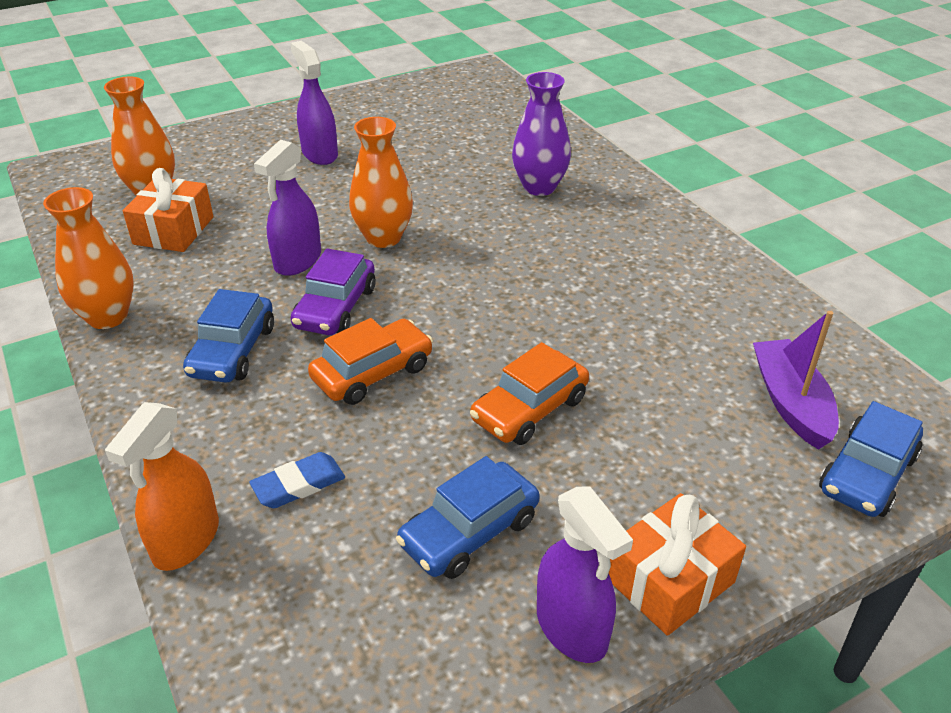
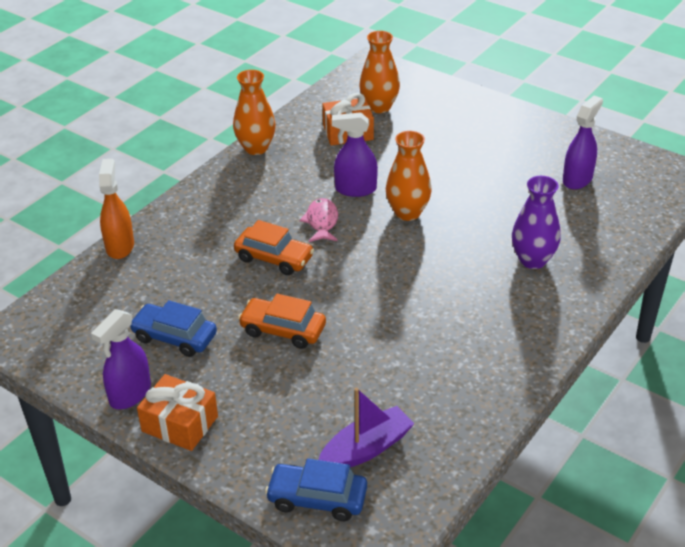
camera: 65 degrees right, 0 degrees up
(186, 541) = (120, 246): orange spray bottle -> orange spray bottle turned 90 degrees clockwise
(233, 351) = (258, 201): blue car -> none
(298, 484) = (174, 266): blue eraser -> none
(319, 154) = (482, 148): purple spray bottle -> purple spray bottle (577, 179)
(335, 308) = (322, 222): purple car -> pink fish

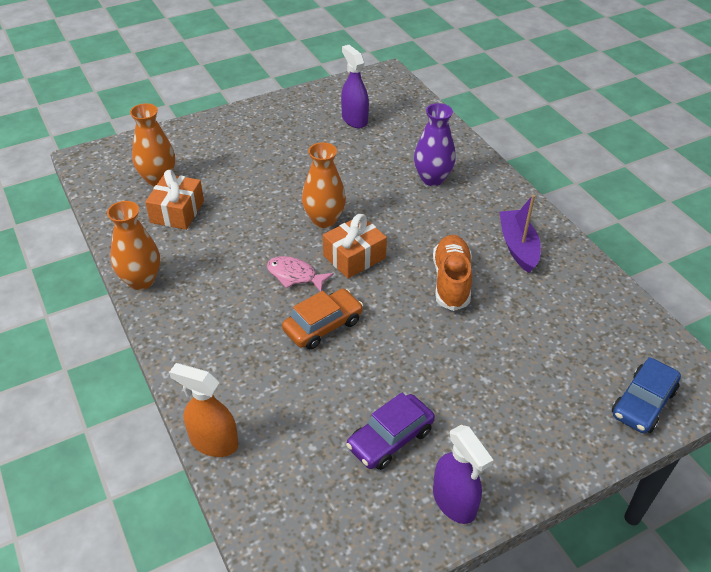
camera: 65 degrees left, 5 degrees up
(174, 337) = (390, 439): blue car -> purple car
(180, 424) = (515, 472): orange gift -> orange gift (354, 257)
(283, 330) = (427, 354): orange car -> none
(355, 189) = (266, 238): purple spray bottle -> none
(366, 449) = (598, 351): purple boat -> purple boat (518, 247)
(389, 318) = (451, 281): none -> orange shoe

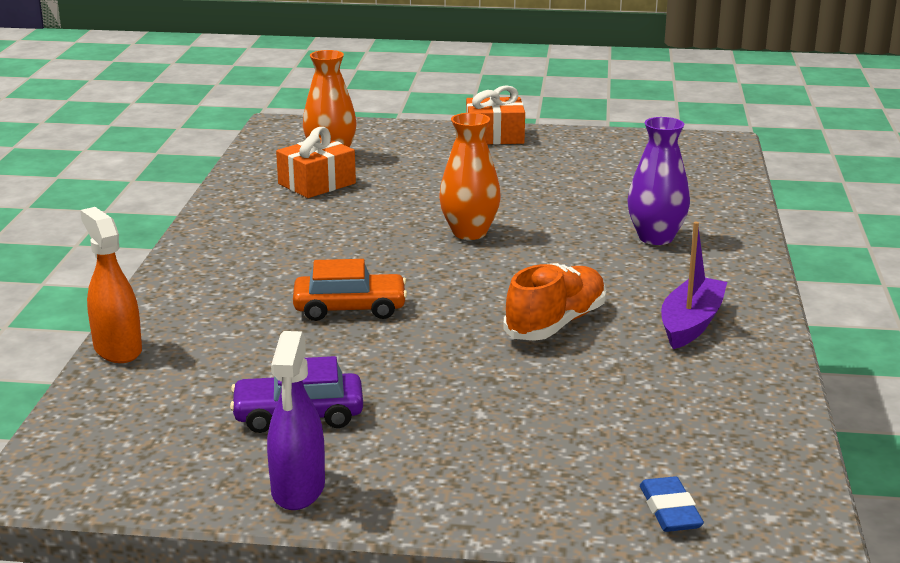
camera: 35 degrees right, 20 degrees down
(141, 280) = (212, 220): orange vase -> none
(295, 275) = (374, 263): pink fish -> none
(354, 119) = (623, 167): purple spray bottle -> none
(354, 257) = (463, 270): orange gift -> orange gift (494, 136)
(643, 403) = (670, 510): blue car -> blue eraser

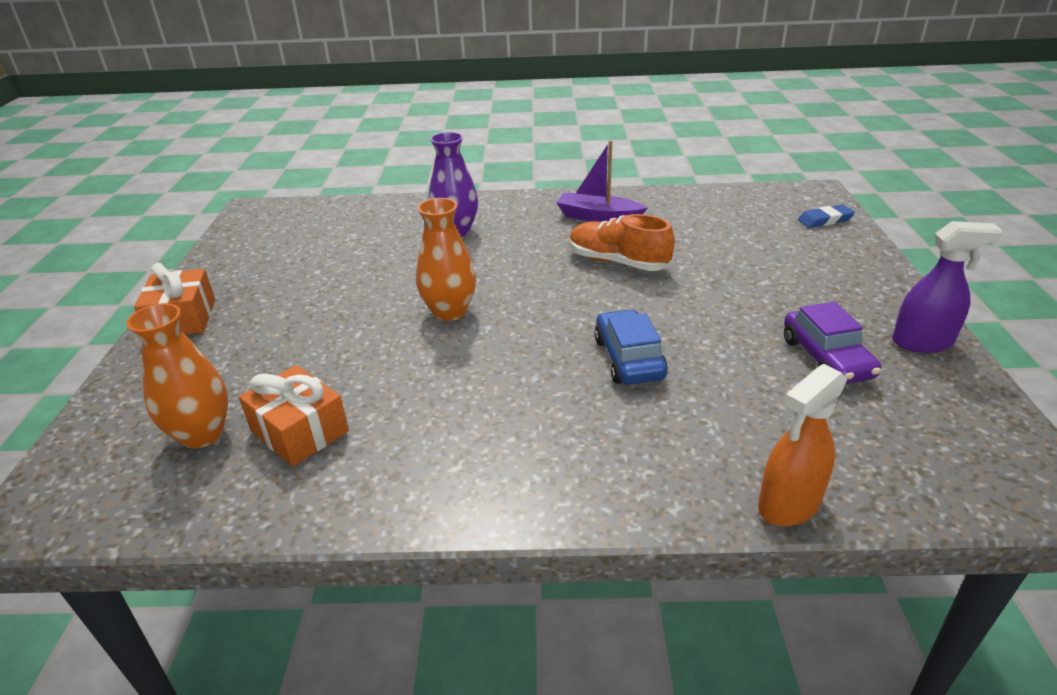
camera: 95 degrees left, 10 degrees up
(350, 308) = (629, 359): orange car -> blue car

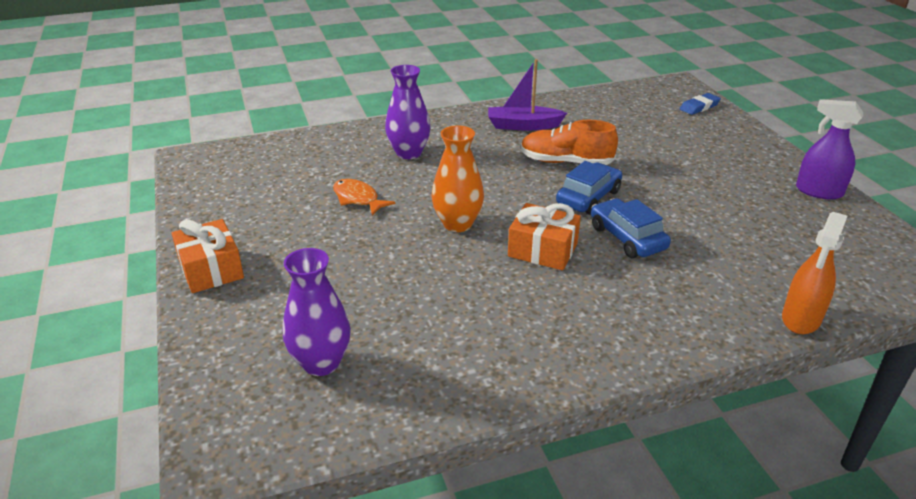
camera: 20 degrees left, 0 degrees up
(202, 434) = (321, 363): orange vase -> purple vase
(299, 431) = (406, 343): orange gift -> orange gift (542, 250)
(370, 270) = (358, 199): none -> orange fish
(616, 305) = (588, 197): none -> blue car
(826, 358) = (764, 213): purple car -> none
(922, 342) = (818, 191): purple spray bottle -> purple spray bottle turned 135 degrees counterclockwise

